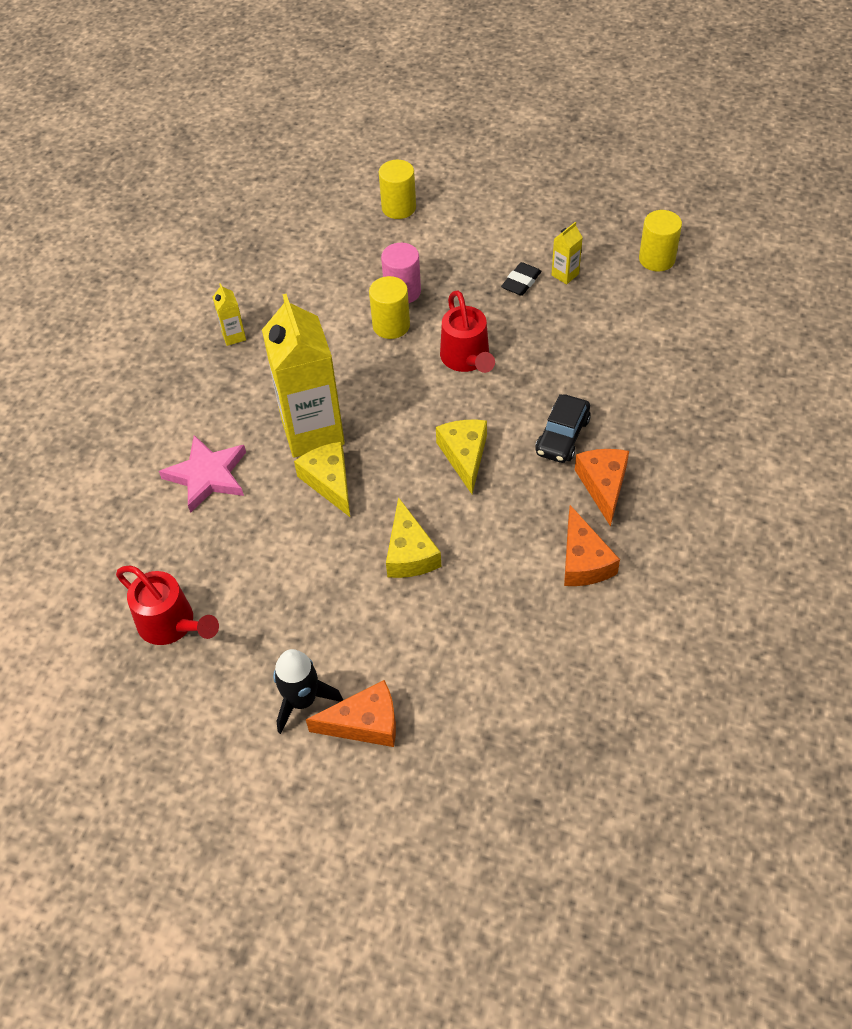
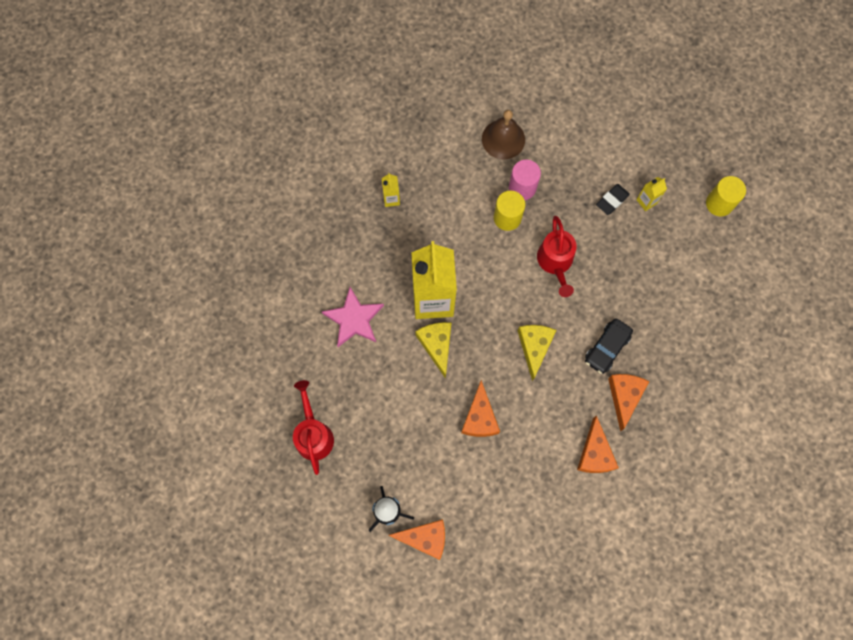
camera: 10 degrees right, 20 degrees up
(172, 625) = (313, 434): red watering can -> red watering can turned 150 degrees counterclockwise
(365, 249) = (503, 139): none -> brown bell
(398, 208) = (536, 103): yellow cylinder -> none
(410, 553) = (480, 417): yellow cheese -> orange cheese

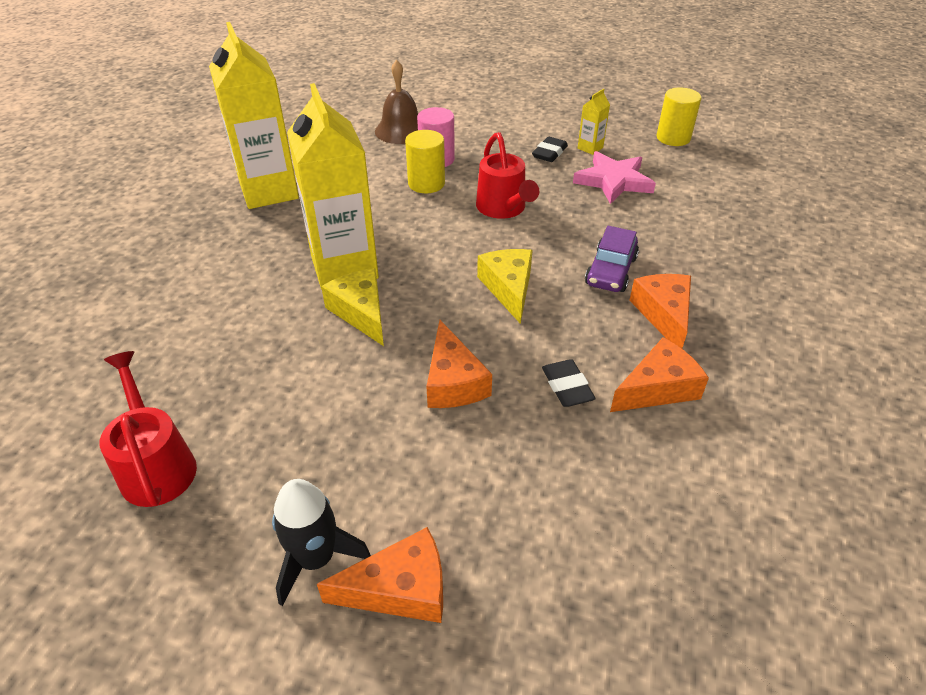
camera: 15 degrees left, 30 degrees down
(354, 319) = (225, 307): pink star -> pink star (613, 181)
(391, 199) = (269, 191): yellow carton -> yellow carton, size x2.45
(543, 438) = (567, 387): none -> black eraser
(595, 453) = (657, 388): orange cheese -> orange cheese turned 105 degrees counterclockwise
(607, 348) = (611, 271): black car -> purple car

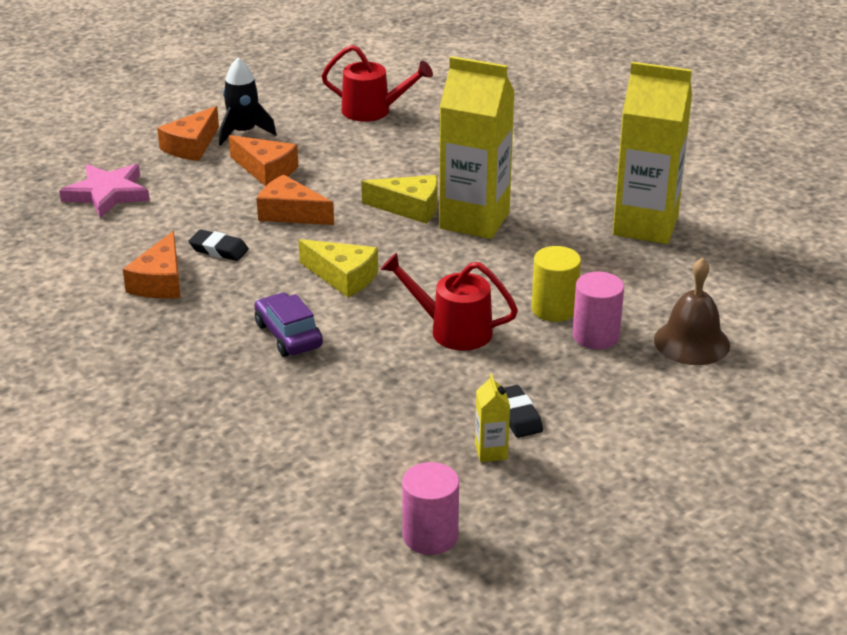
camera: 130 degrees right, 10 degrees down
(613, 181) = (406, 424): pink star -> pink star (107, 194)
(663, 314) = (208, 328): orange cheese -> orange cheese (266, 170)
(673, 138) = (430, 536): yellow cylinder -> pink cylinder

